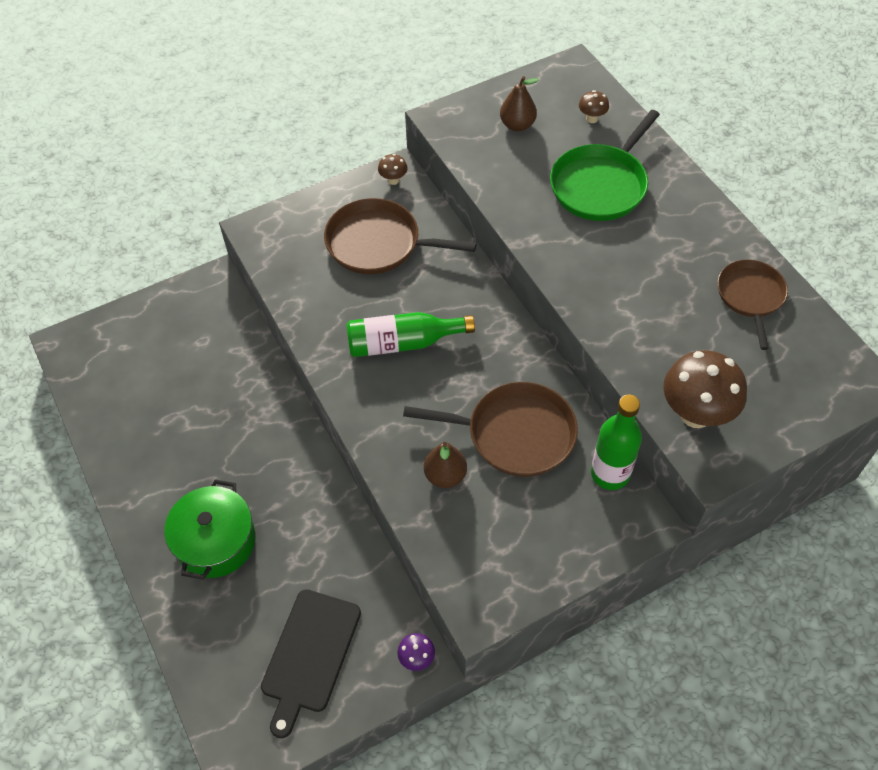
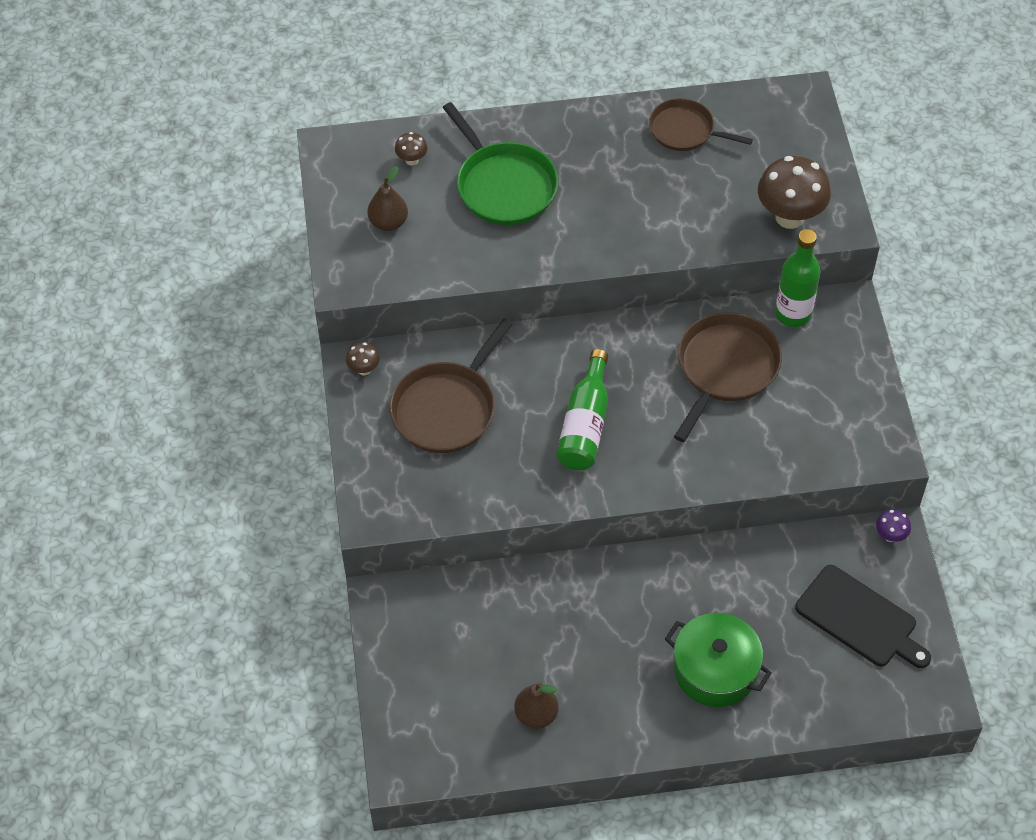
camera: 70 degrees left, 0 degrees up
(445, 475) = (748, 436): brown pear -> brown pear (536, 715)

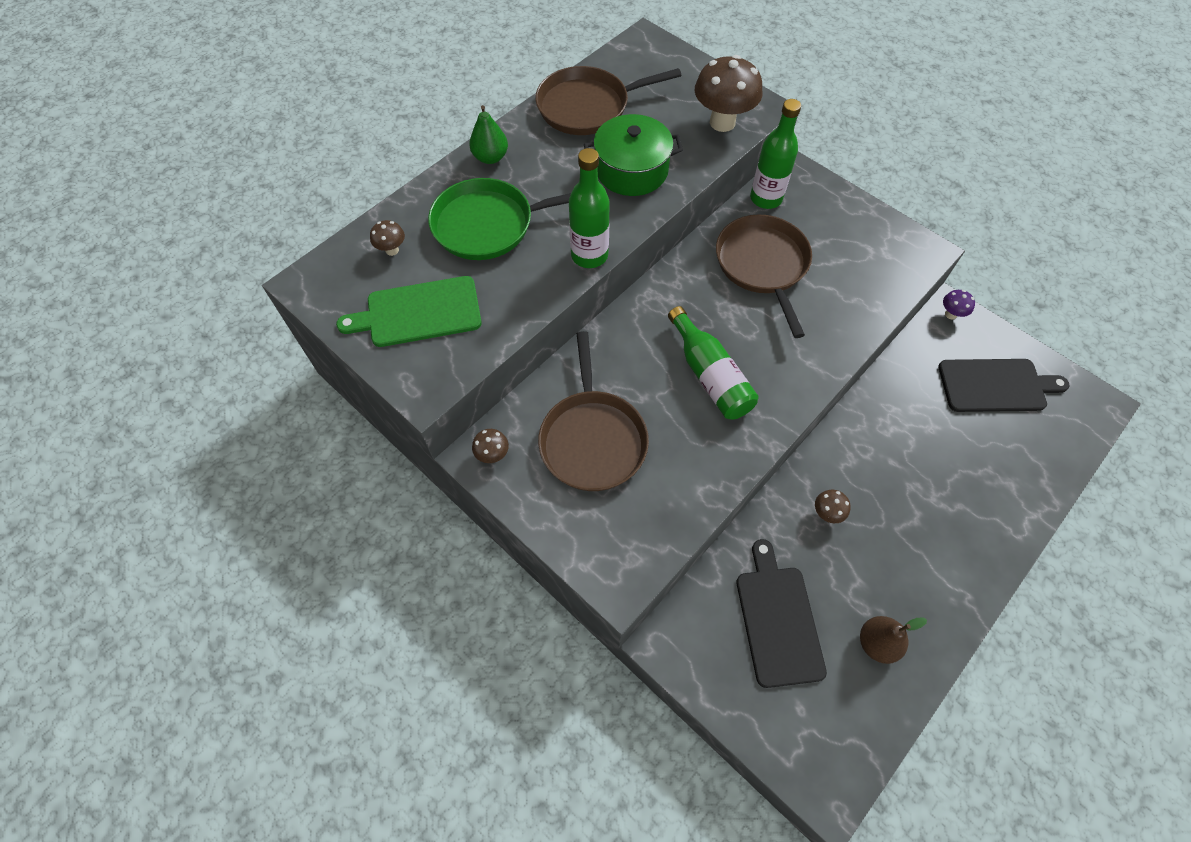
camera: 40 degrees left, 5 degrees up
(388, 222) = (418, 312): brown pear -> green cutting board
(478, 645) = (778, 620): none -> black cutting board
(503, 185) = (489, 224): green pan -> green pan turned 150 degrees clockwise
(557, 261) = (589, 255): none -> green bottle
(558, 128) = (490, 157): none -> green pear
(596, 605) = (826, 513): none -> brown mushroom
(685, 130) = (588, 106): brown pan -> brown pan, size x1.52
(715, 670) = (953, 498): green pot -> green pot (631, 170)

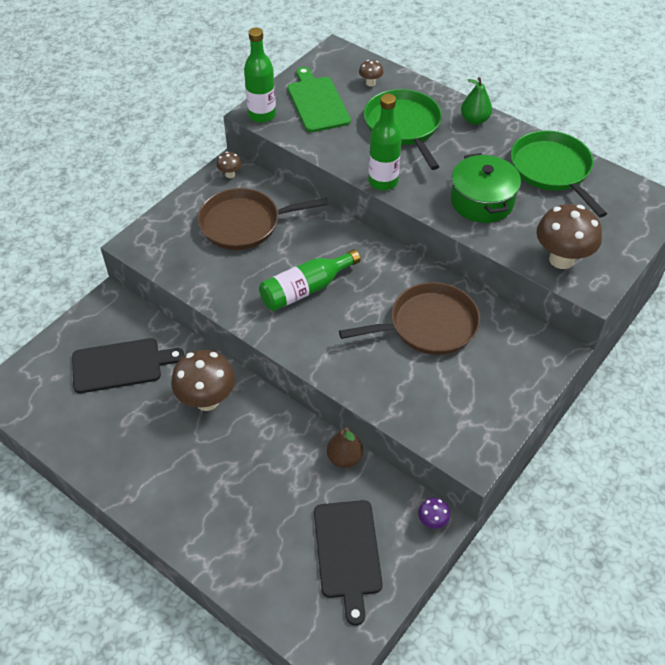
camera: 85 degrees right, 10 degrees down
(588, 106) = (552, 170): brown pan -> green pan
(766, 198) = (512, 328): green bottle -> green bottle (262, 115)
(826, 513) = (207, 400): brown mushroom -> brown mushroom, size x2.15
(877, 643) = (98, 428): brown pear -> brown pear (344, 458)

